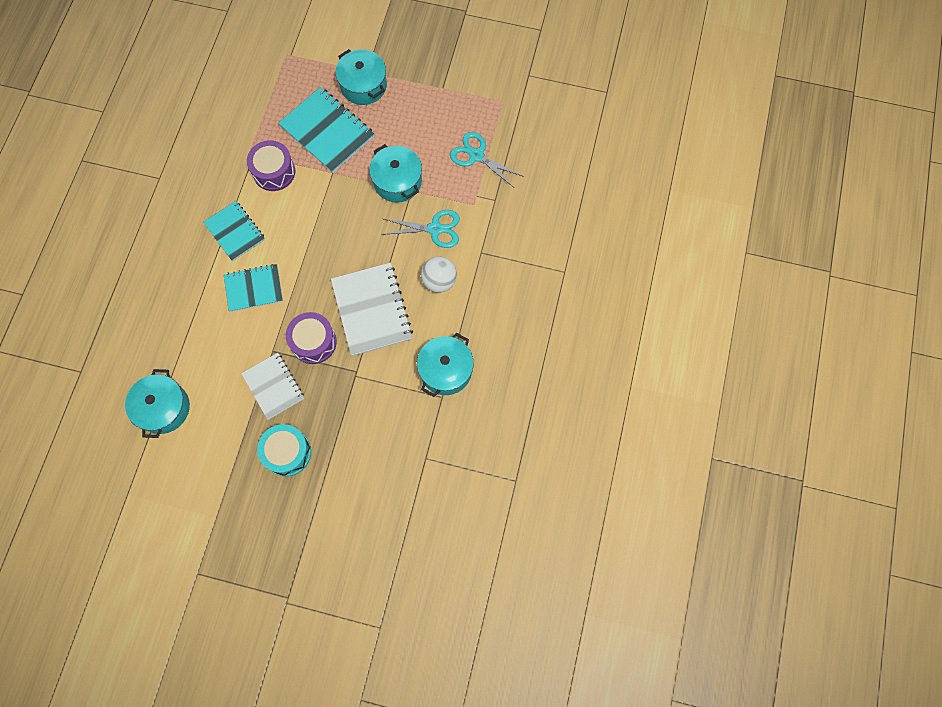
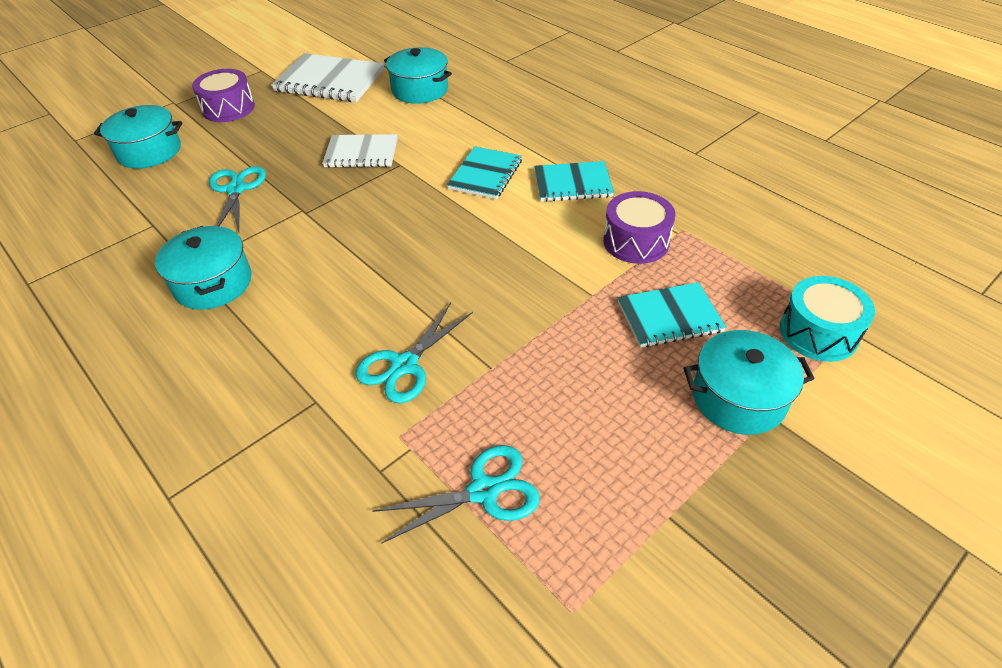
camera: 125 degrees right, 25 degrees down
(287, 452) = (288, 141): turquoise drum -> turquoise drum (818, 332)
(313, 342) = (375, 194): purple drum -> purple drum (228, 108)
(327, 131) = (669, 317): turquoise notebook -> turquoise notebook, size x0.65
(361, 437) = (236, 189): none -> turquoise scissors
(372, 310) = (359, 252): white notebook -> white notebook (330, 81)
(397, 181) = (520, 359): turquoise pot -> turquoise pot (149, 151)
(439, 281) = (325, 332): white ball -> none

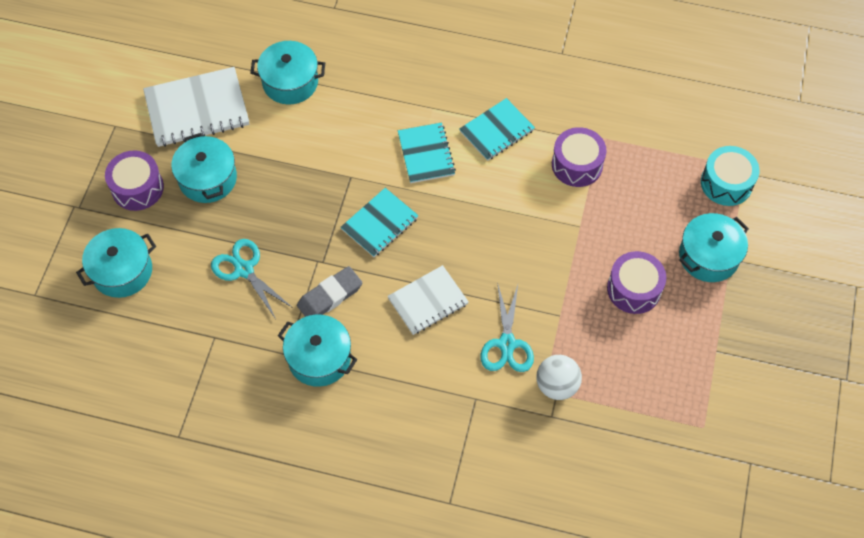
camera: 35 degrees left, 15 degrees up
(281, 240) = (330, 296): none -> grey eraser
(285, 122) = (208, 178): none -> turquoise pot
(361, 153) = (309, 180): white notebook -> white notebook (428, 301)
(419, 439) = (556, 385): none -> white ball
(484, 491) = (616, 393): turquoise scissors -> none
(607, 385) = (634, 289): none -> purple drum
(669, 317) = (637, 218): turquoise notebook -> turquoise notebook (380, 224)

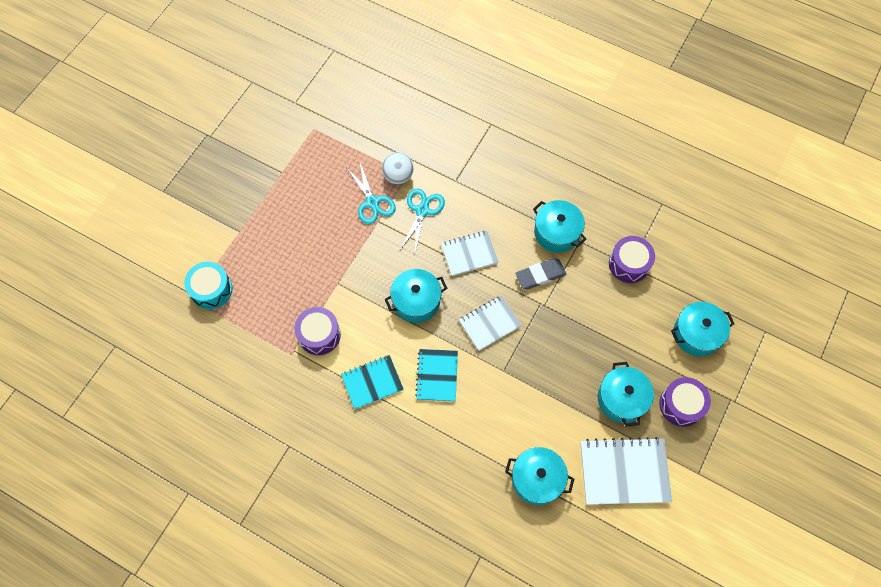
camera: 165 degrees left, 5 degrees up
(244, 270) = (602, 312): turquoise scissors -> turquoise scissors (372, 202)
(380, 224) = (490, 323): turquoise notebook -> white notebook
(634, 289) = (318, 227): purple drum -> purple drum (629, 264)
(708, 256) = (254, 237): turquoise pot -> turquoise pot (416, 301)

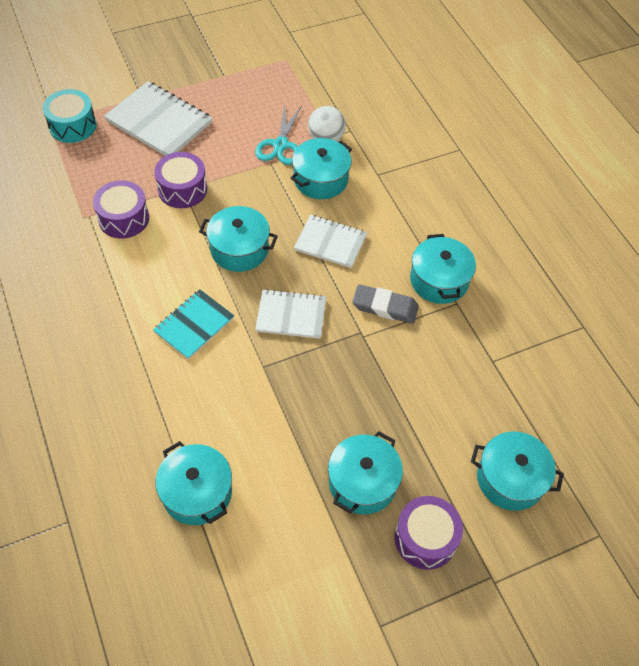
camera: 35 degrees right, 10 degrees down
(372, 382) = (129, 289): turquoise notebook -> none
(422, 211) = (320, 179): turquoise scissors -> turquoise pot
(624, 472) = (296, 557): white notebook -> white notebook (159, 122)
(629, 264) = (492, 359): purple drum -> purple drum (182, 189)

